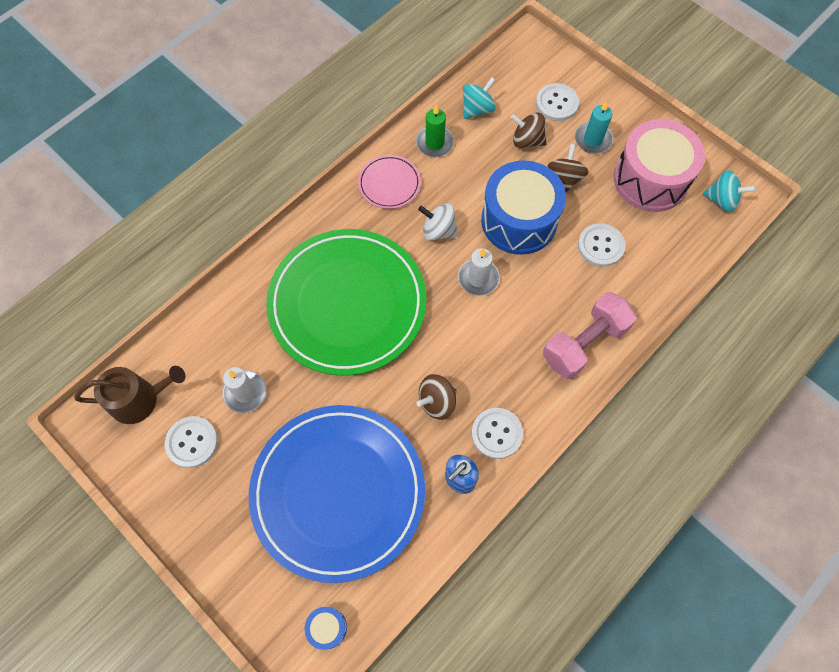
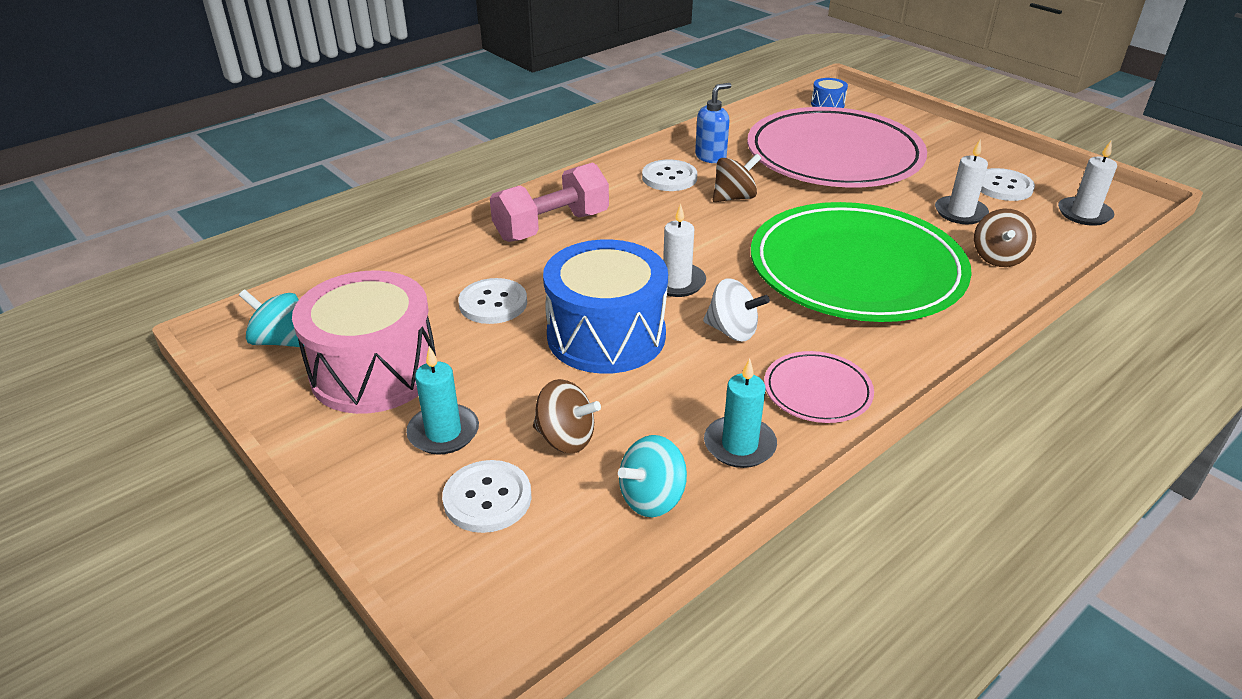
camera: 175 degrees left, 30 degrees down
(140, 399) = (1084, 214): brown watering can -> white candle
(338, 492) = (834, 156): blue plate -> pink plate
(434, 143) = (739, 445): green candle -> turquoise candle
(564, 179) = (517, 380): brown spinning top -> brown spinning top (998, 258)

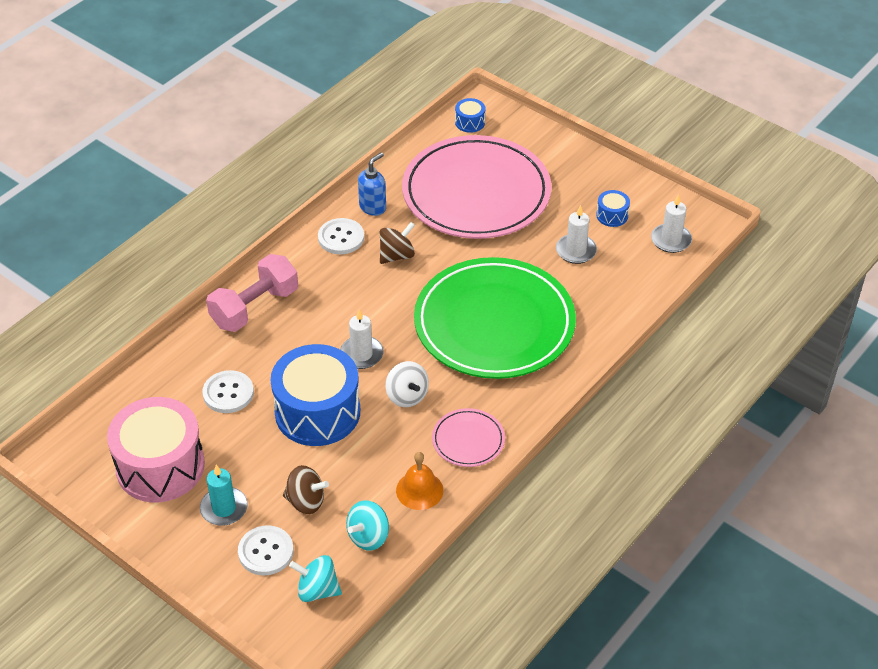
camera: 10 degrees left, 10 degrees up
(279, 340) = (81, 449): turquoise spinning top -> turquoise spinning top (317, 590)
(732, 331) = (407, 396): white spinning top -> white spinning top turned 45 degrees clockwise
(739, 445) = (419, 490): turquoise candle -> orange bell
(998, 258) = (600, 297): brown spinning top -> none
(1003, 187) = (612, 215): white button -> blue drum

